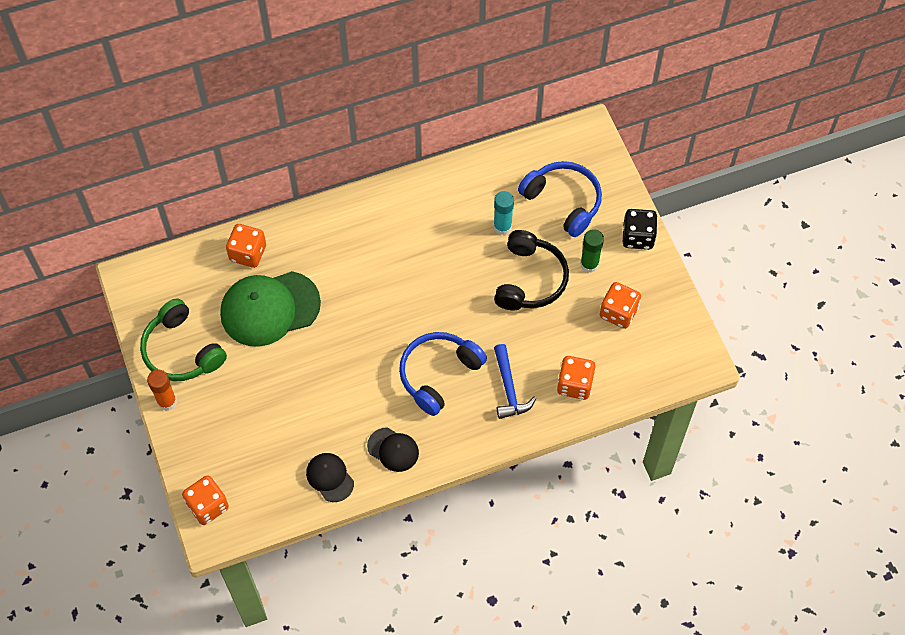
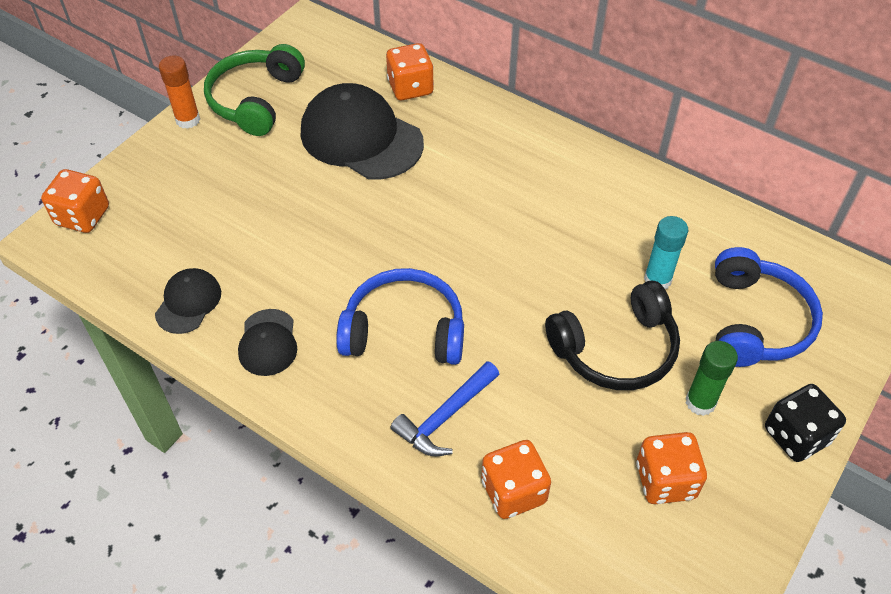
camera: 55 degrees right, 10 degrees down
(269, 308) = (361, 137): green cap -> black cap

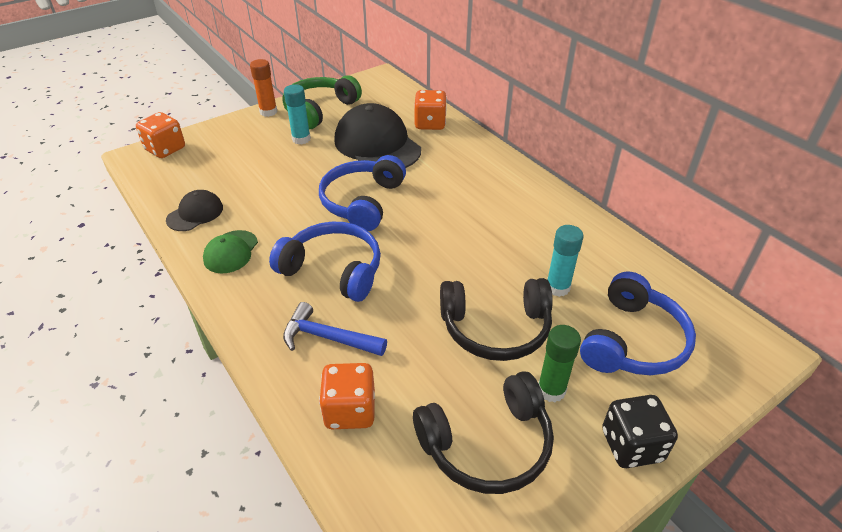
camera: 20 degrees right, 10 degrees down
(258, 153) = (301, 139): none -> turquoise glue stick
(268, 342) = (231, 252): black cap -> green cap
(388, 228) = (362, 202): none -> blue headphones
(445, 416) = (328, 337): blue hammer -> blue hammer turned 45 degrees clockwise
(665, 480) = (487, 444): orange dice -> black headphones

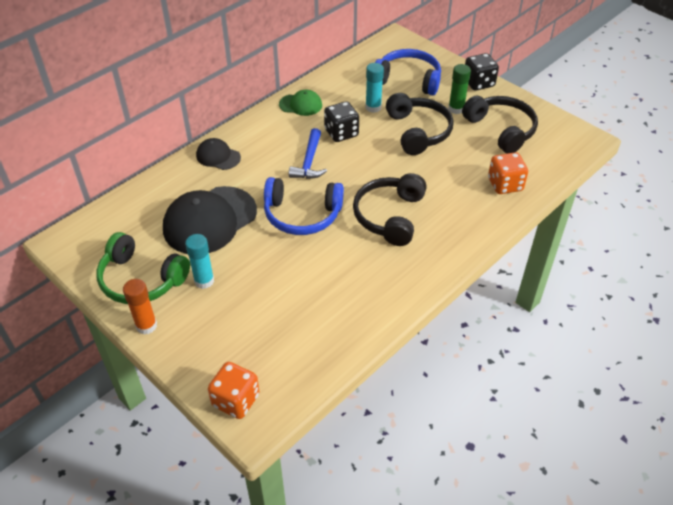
camera: 100 degrees left, 5 degrees up
(195, 213) = (344, 328): black cap -> black cap (218, 156)
(231, 252) = (388, 284): green cap -> green cap (300, 105)
(328, 337) = (455, 205): blue hammer -> blue hammer (309, 162)
(333, 270) = (389, 216): blue headphones -> black headphones
(430, 124) = (168, 189): orange dice -> none
(502, 248) = (341, 133): none -> black dice

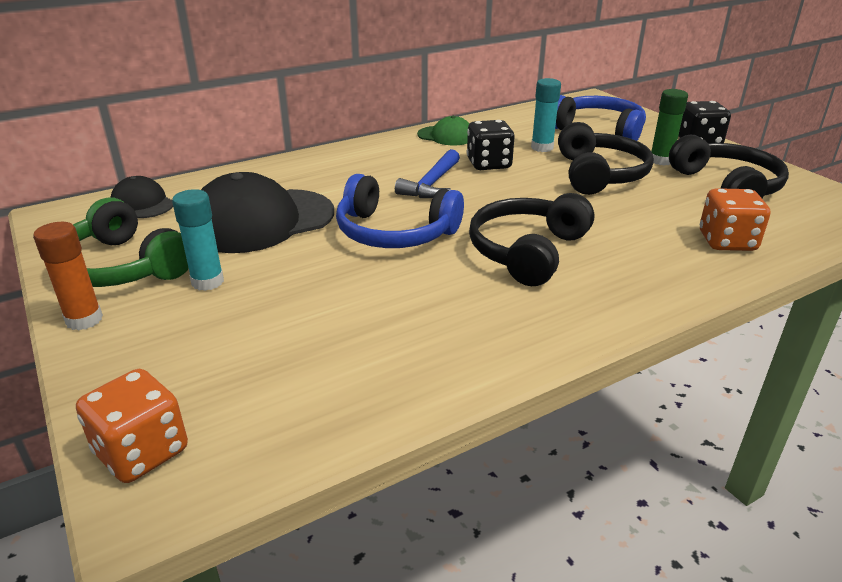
camera: 15 degrees right, 15 degrees down
(218, 156) = (313, 166): black cap -> black cap (143, 203)

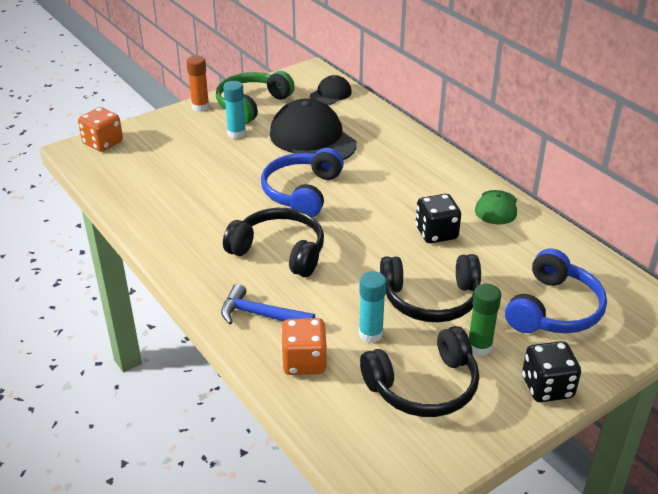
camera: 85 degrees right, 5 degrees up
(431, 184) = (387, 204): blue hammer -> blue hammer (261, 315)
(542, 147) = (487, 266): turquoise glue stick -> turquoise glue stick (370, 334)

